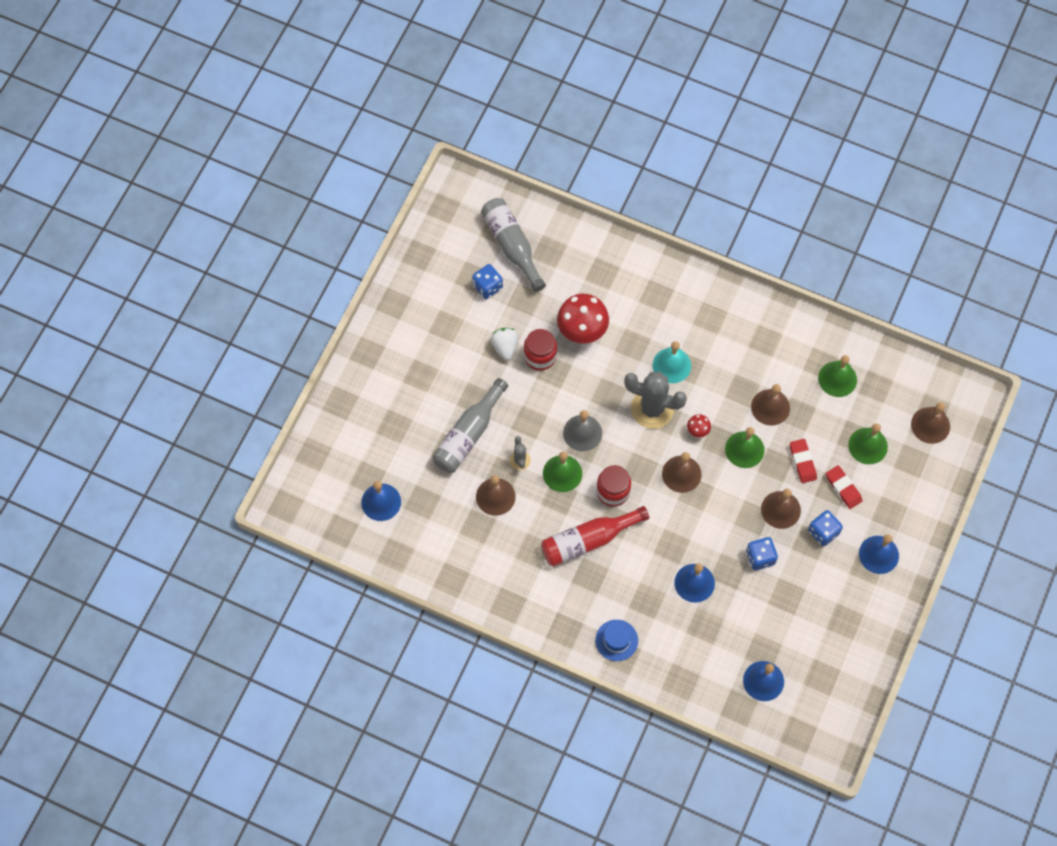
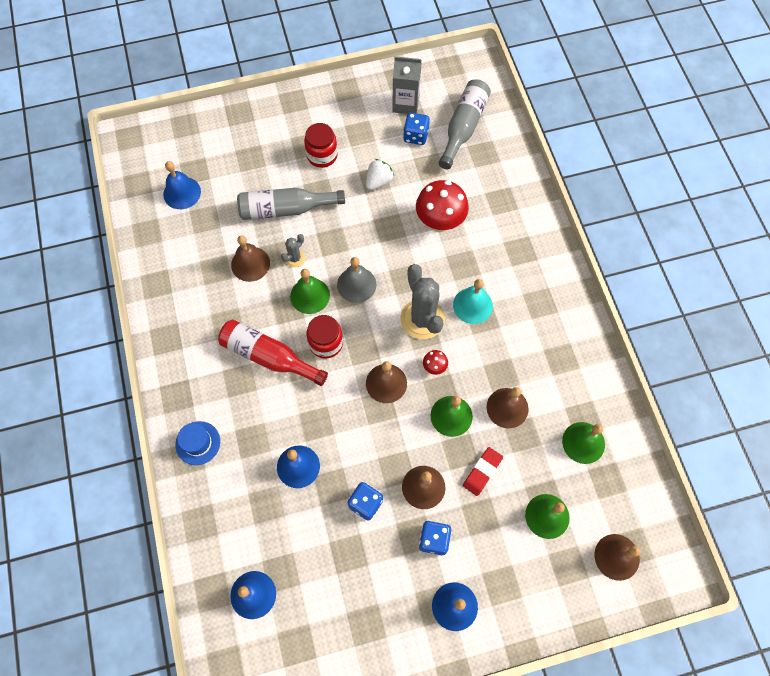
camera: 50 degrees right, 0 degrees up
(450, 270) = (405, 104): none -> grey carton
(540, 356) = (393, 209): red jar -> red jar (322, 155)
(843, 488) = (489, 525): red eraser -> none

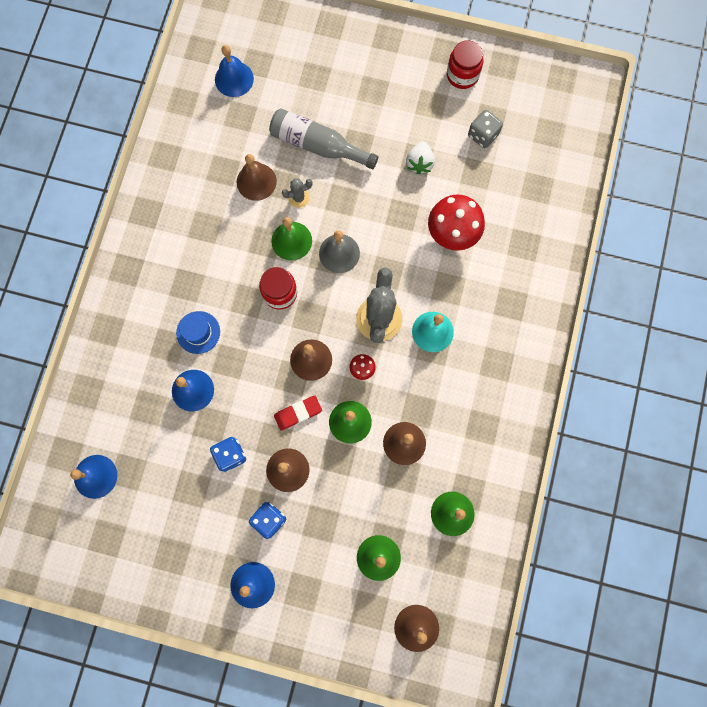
camera: 30 degrees right, 10 degrees up
(198, 443) = (121, 321): blue hat -> blue hat (198, 332)
(269, 356) = (223, 278): red bottle -> none
(322, 155) = (382, 109): red jar -> red jar (462, 75)
(378, 181) = (419, 163): white strawberry -> white strawberry turned 120 degrees clockwise
(405, 104) = (493, 96): grey carton -> none
(416, 136) = (483, 135): blue dice -> grey dice
(463, 127) = (534, 150): grey bottle -> none
(482, 472) = (346, 486): red eraser -> red eraser (298, 413)

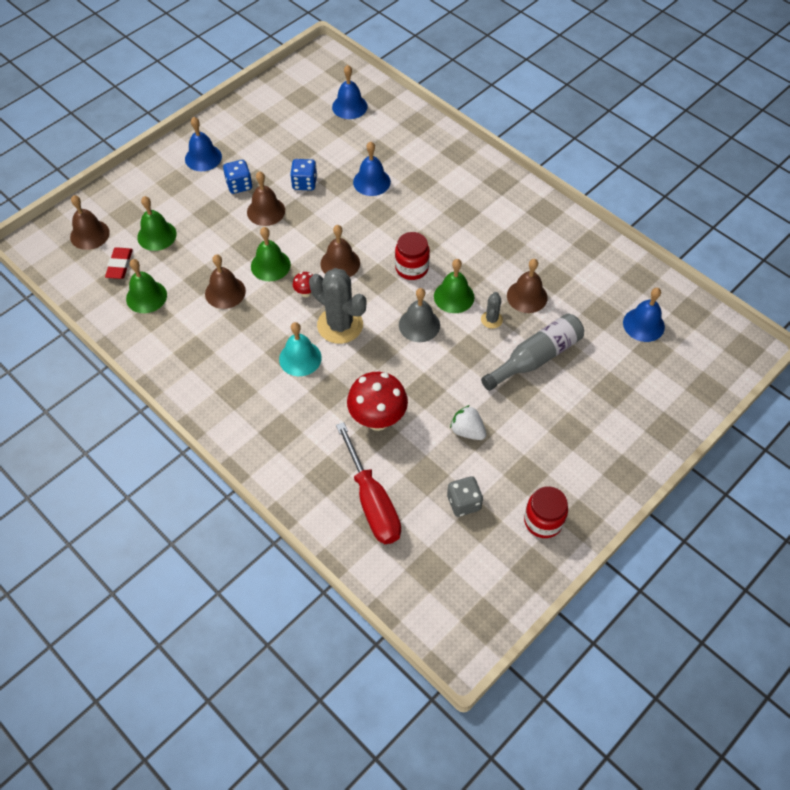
camera: 120 degrees right, 20 degrees down
(198, 332) = (416, 203): blue hat -> none
(298, 413) = (303, 236): red eraser -> red eraser (120, 265)
(523, 200) = (372, 501): none -> red screwdriver

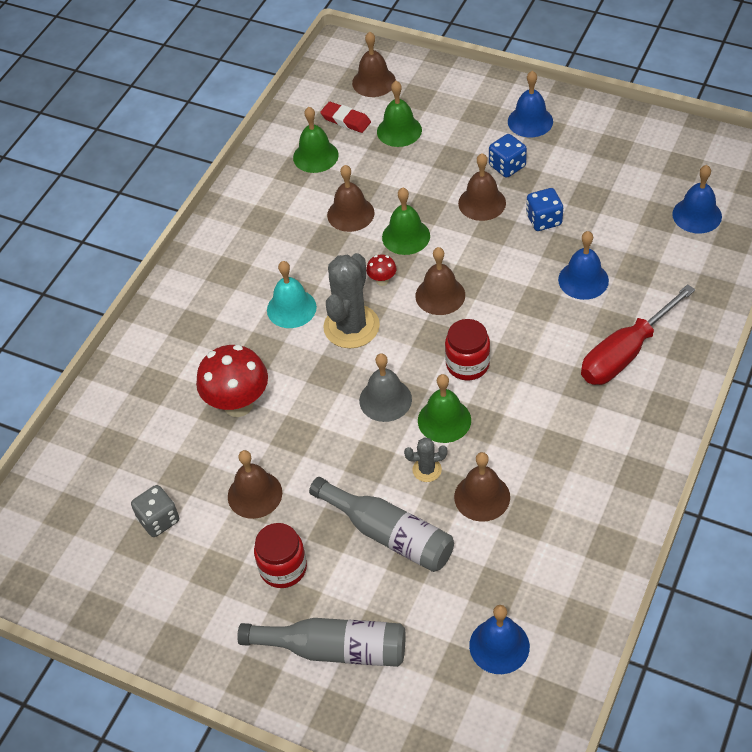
camera: 75 degrees right, 5 degrees down
(120, 265) = (346, 120): red eraser -> red eraser turned 45 degrees clockwise
(372, 501) = (134, 434): red screwdriver -> red screwdriver (625, 353)
(467, 431) = (255, 494): white strawberry -> brown bell
(543, 521) = (159, 607): red jar -> red jar (283, 568)
(616, 417) = (334, 649): none -> grey bottle

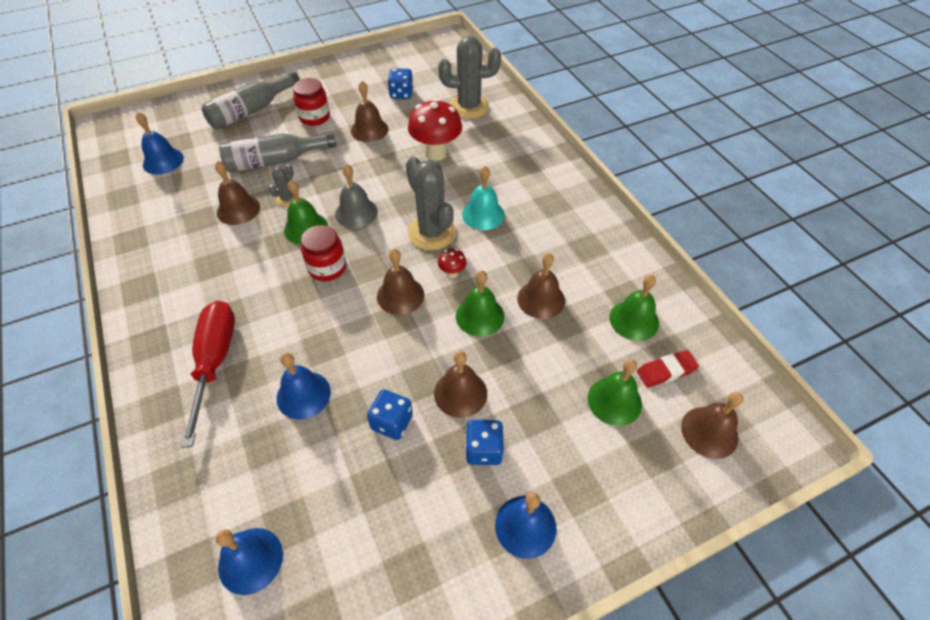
camera: 125 degrees right, 0 degrees up
(128, 436) = (469, 107): none -> grey cactus
(159, 520) = (401, 94): grey dice -> blue dice

